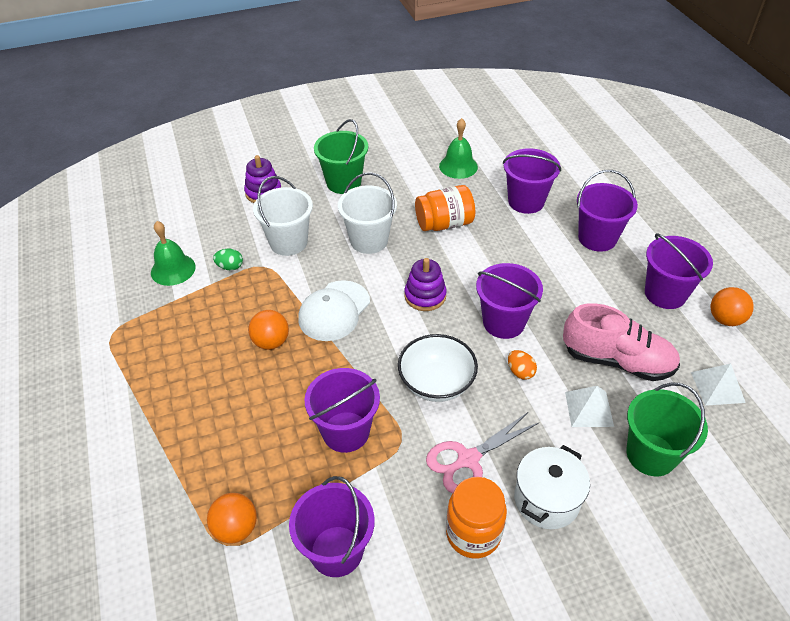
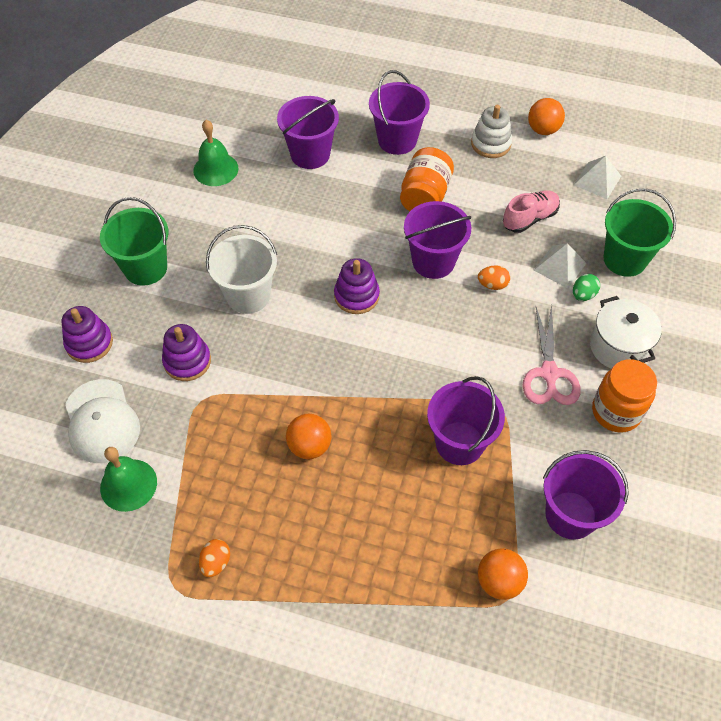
camera: 55 degrees left, 10 degrees up
(143, 344) = (216, 562): none -> orange egg
(230, 267) = (174, 430): green egg -> green egg (583, 295)
(288, 242) = (187, 361): white bucket -> purple stacking toy
(334, 311) = (314, 374): white cap -> white cap (101, 421)
(436, 383) = (459, 347): white bowl -> none
(444, 224) = (281, 227): orange jar -> orange jar (425, 196)
(617, 361) = (530, 218): pink shoe -> pink shoe, size x0.63
(665, 294) = (491, 144): purple bucket -> white stacking toy

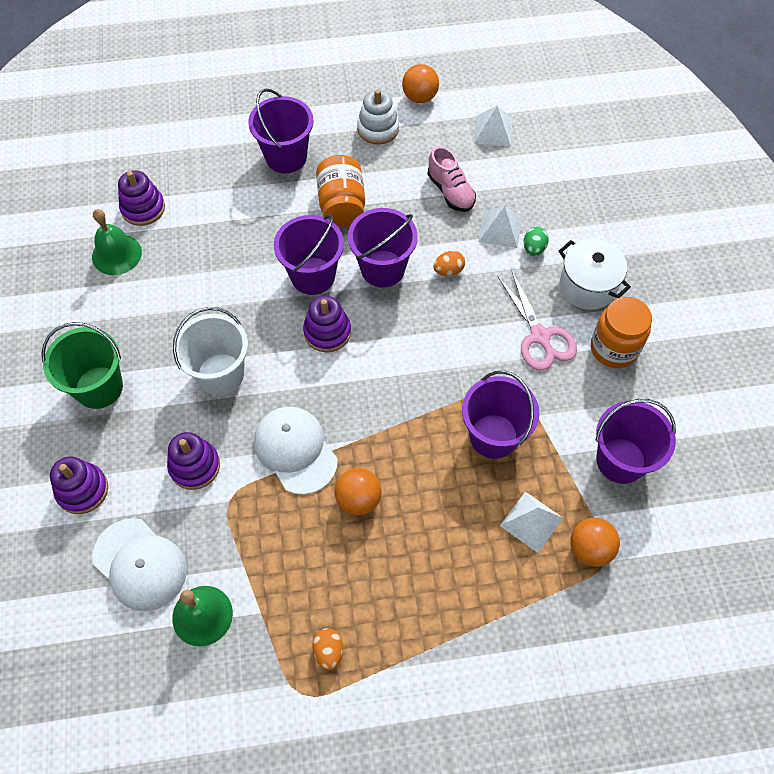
camera: 25 degrees left, 5 degrees up
(256, 140) = (143, 208): none -> purple stacking toy
(277, 383) = (295, 450): none -> white cap
(310, 154) = (206, 203): purple bucket -> purple bucket (313, 276)
(456, 533) = (531, 521): none -> white pyramid
(530, 218) = (450, 191): pink shoe -> pink shoe turned 120 degrees clockwise
(624, 259) = (553, 200): green bucket -> none

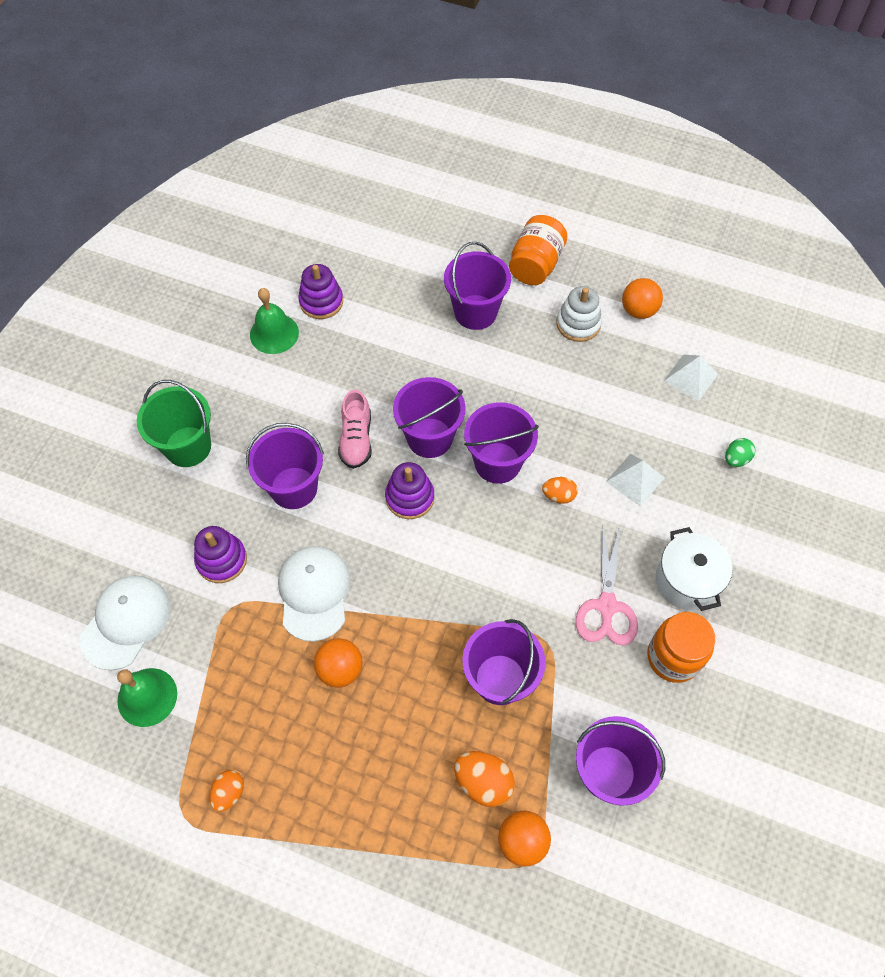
camera: 30 degrees right, 0 degrees up
(82, 490) = (121, 530): purple stacking toy -> none
(140, 564) = (126, 622): white cap -> white cap turned 135 degrees counterclockwise
(220, 374) = (294, 488): white bucket -> purple bucket
(342, 205) = (498, 383): orange jar -> orange jar (535, 264)
(450, 191) = (609, 418): pink shoe -> pink shoe (356, 439)
(531, 521) = (483, 782): white pyramid -> orange egg
(533, 248) = (656, 515): green egg -> green egg (736, 459)

